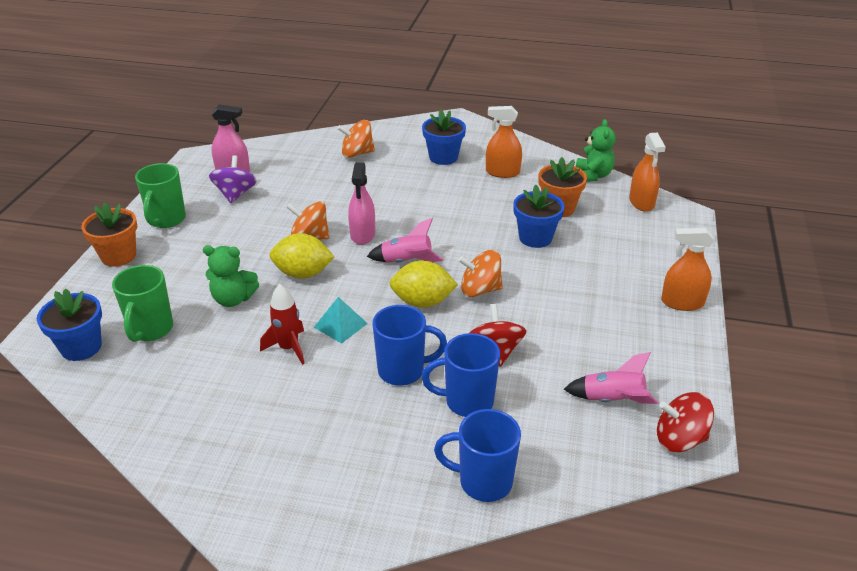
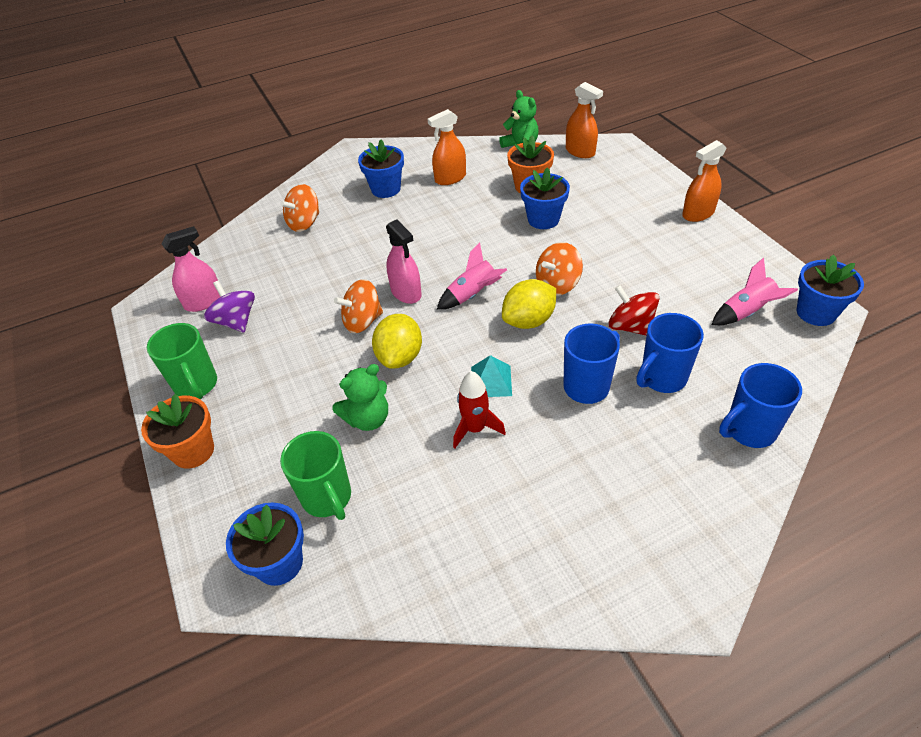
camera: 35 degrees left, 10 degrees up
(303, 273) = (400, 357): yellow lemon -> yellow lemon turned 45 degrees counterclockwise
(679, 439) = (816, 312): red spinning top -> blue flower pot

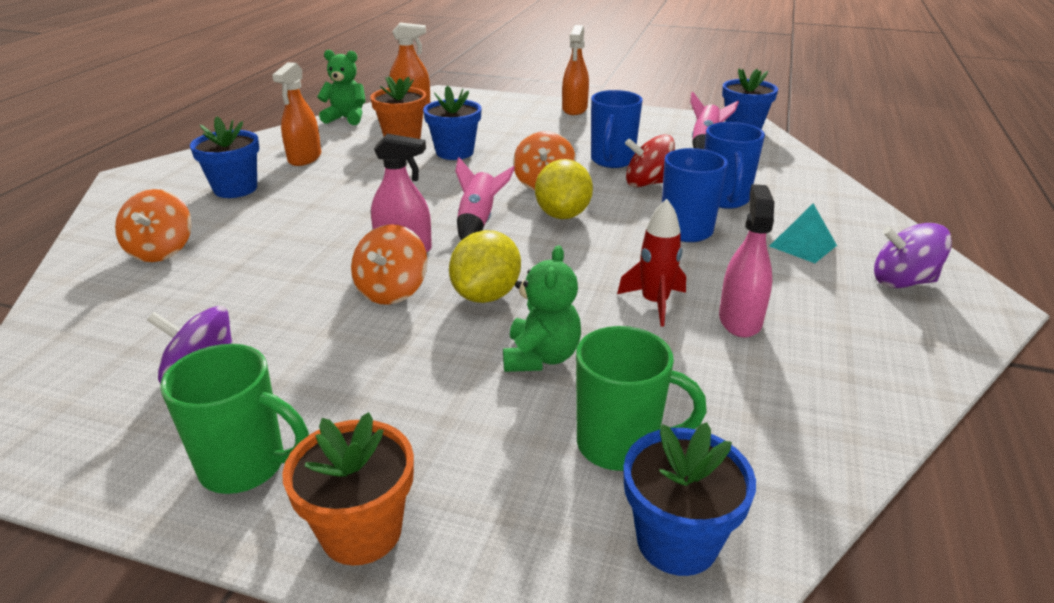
camera: 50 degrees left, 15 degrees down
(204, 301) = (107, 383): pink spray bottle -> pink spray bottle (740, 320)
(400, 357) = (486, 295): yellow lemon -> yellow lemon turned 60 degrees clockwise
(491, 381) = (606, 266): turquoise pyramid -> turquoise pyramid (802, 245)
(665, 539) = (902, 282): none -> purple spinning top
(749, 430) = (825, 199): blue mug -> blue mug (612, 161)

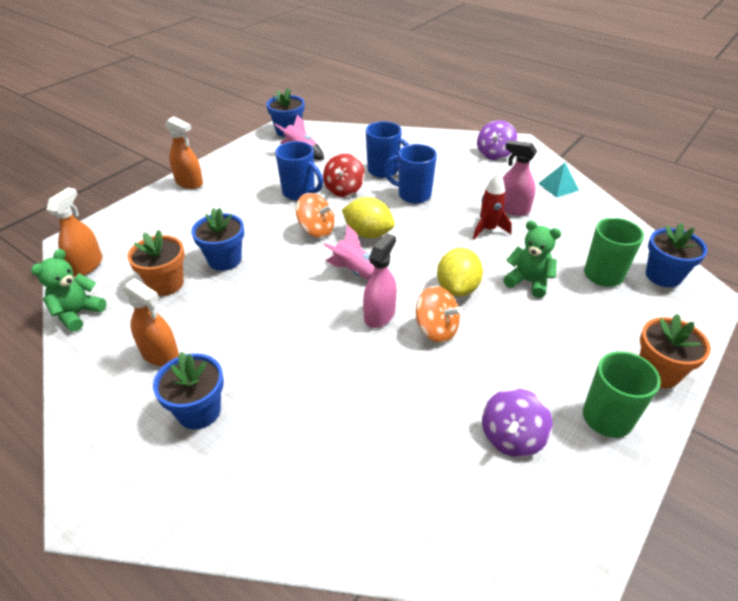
camera: 70 degrees left, 10 degrees up
(161, 251) = (306, 470): orange spinning top -> none
(486, 295) = (457, 288): yellow lemon -> yellow lemon turned 60 degrees clockwise
(802, 245) = (449, 166): turquoise pyramid -> turquoise pyramid (558, 186)

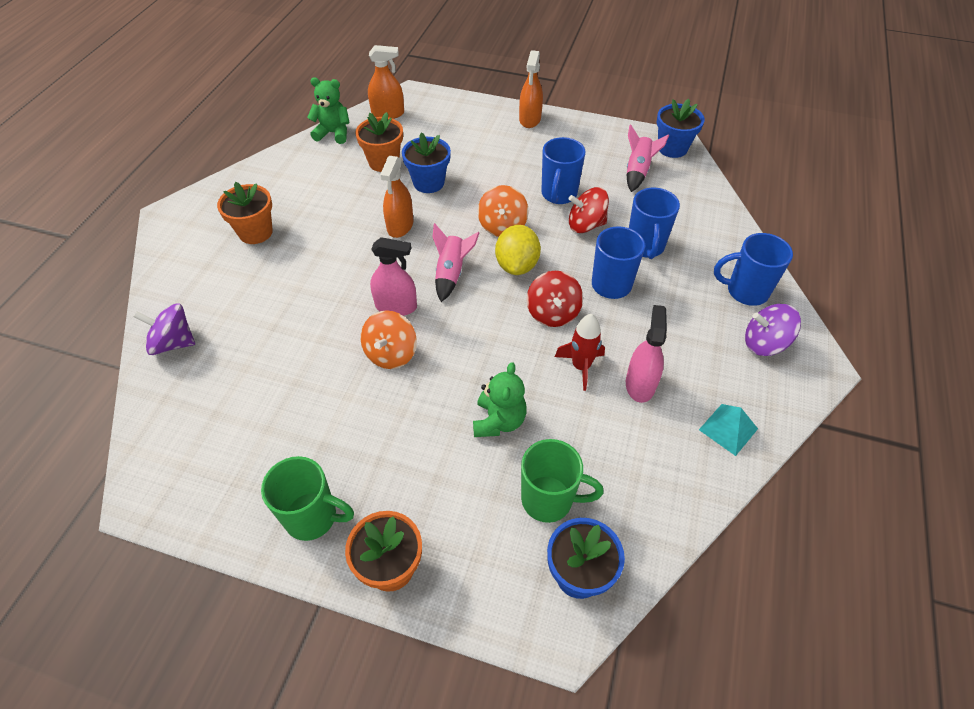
camera: 70 degrees right, 10 degrees up
(160, 354) = (305, 191): orange spray bottle -> orange spray bottle (400, 226)
(199, 411) = (255, 232): blue flower pot -> orange flower pot
(429, 229) = (553, 313): none -> red spinning top
(448, 147) = (745, 291): none -> blue mug
(457, 288) = (459, 358): yellow lemon -> none
(511, 437) = (270, 437): purple spinning top -> purple spinning top (173, 343)

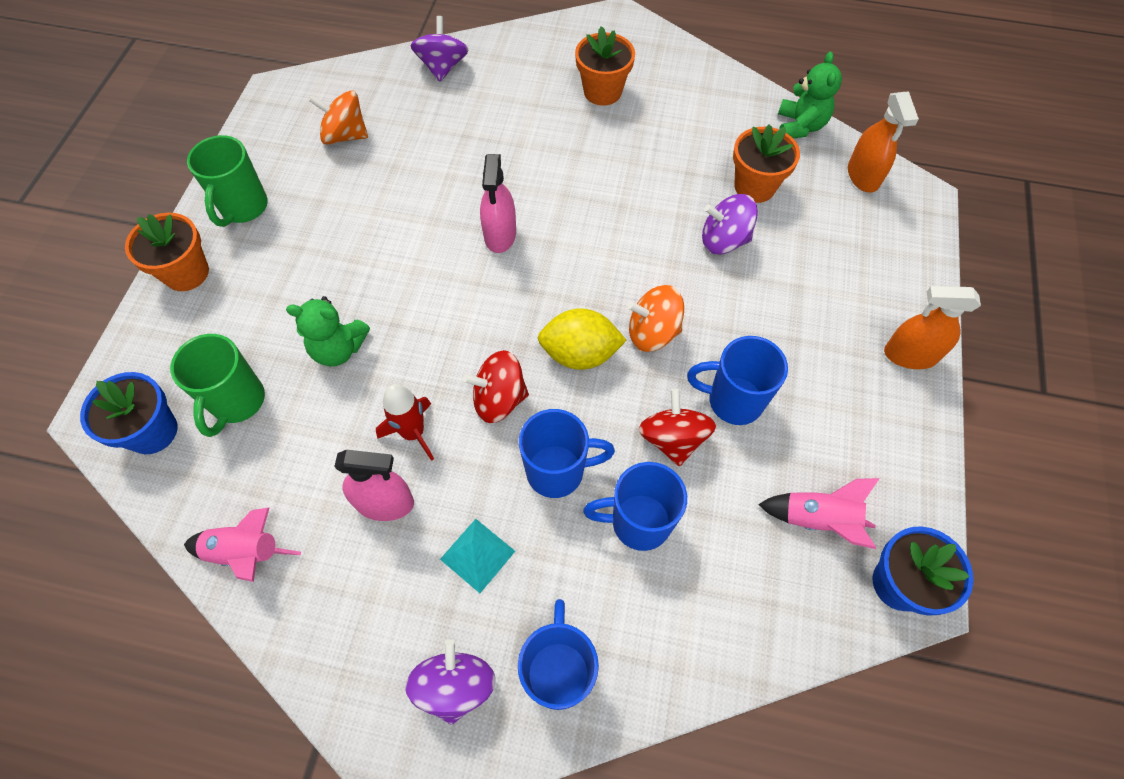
camera: 85 degrees right, 10 degrees up
(391, 353) = (431, 239): orange spinning top -> orange spinning top (345, 135)
(400, 226) = (635, 220): orange spray bottle -> none
(428, 183) = (724, 240): blue flower pot -> purple spinning top
(451, 273) = (558, 282): pink rocket -> pink rocket (246, 553)
(728, 429) = (312, 610): turquoise pyramid -> turquoise pyramid (477, 555)

